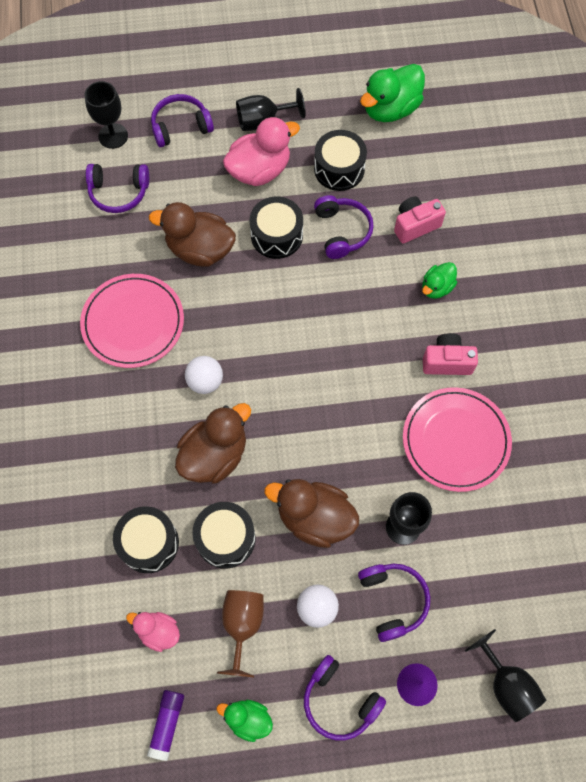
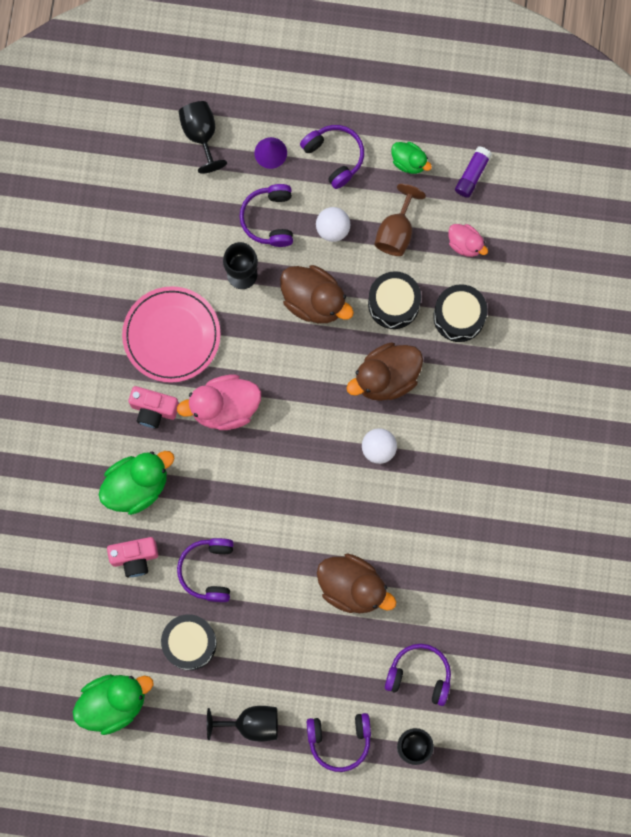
camera: 165 degrees left, 10 degrees up
(133, 323) = (433, 525): pink plate -> none
(259, 170) = (271, 663): pink duck -> pink duck (224, 407)
(276, 235) = (273, 583): black drum -> none
(436, 287) = (137, 486): green duck -> green duck, size x1.79

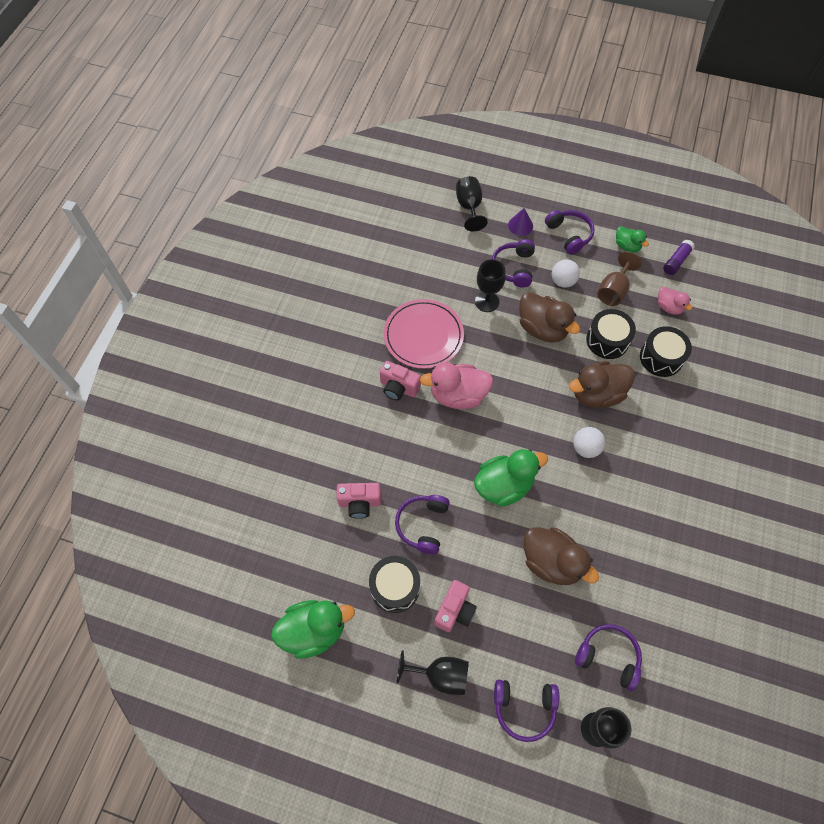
camera: 10 degrees right, 15 degrees down
(137, 486) = (373, 444): green duck -> green duck (504, 486)
(256, 656) = (455, 610): none -> pink camera

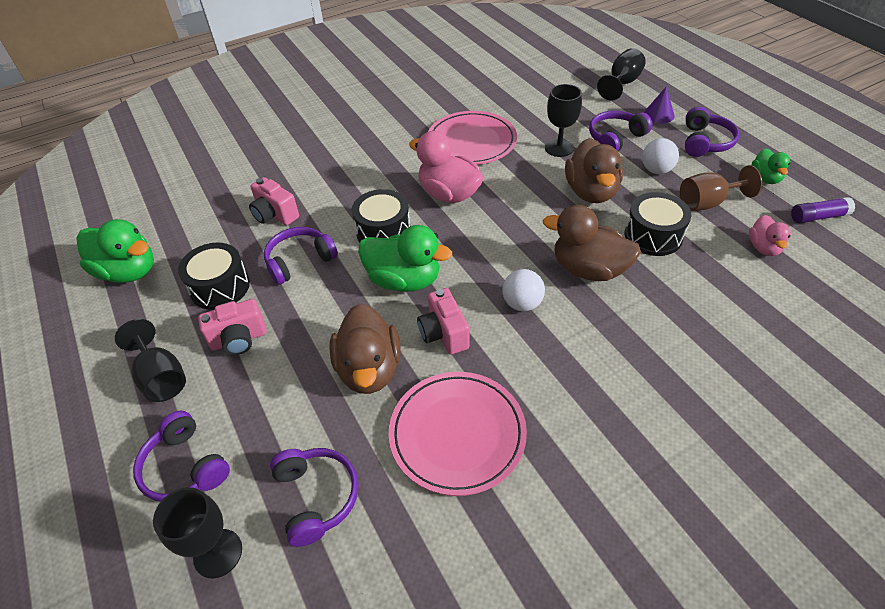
camera: 45 degrees right, 15 degrees down
(398, 388) = (406, 162): pink camera -> pink camera (444, 334)
(635, 559) = (457, 434): none -> pink plate
(661, 358) = (703, 283): black drum -> black drum (383, 231)

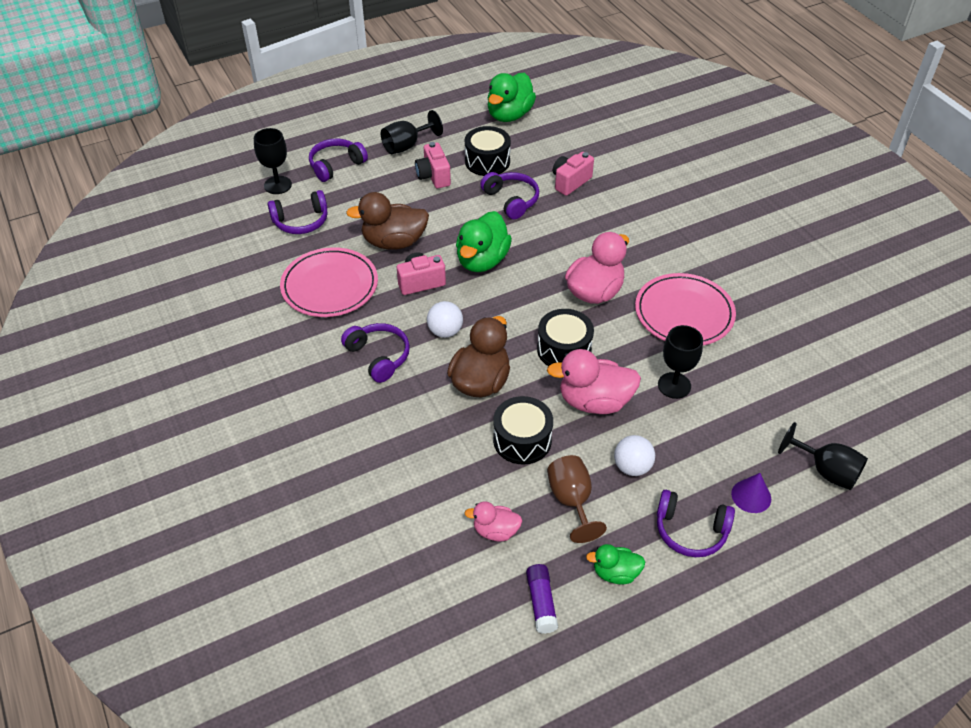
camera: 90 degrees right, 0 degrees up
(383, 231) = (544, 248): black drum -> black drum (564, 350)
(591, 192) = (594, 401): brown duck -> pink duck
(615, 138) = (695, 440): purple headphones -> purple headphones (378, 356)

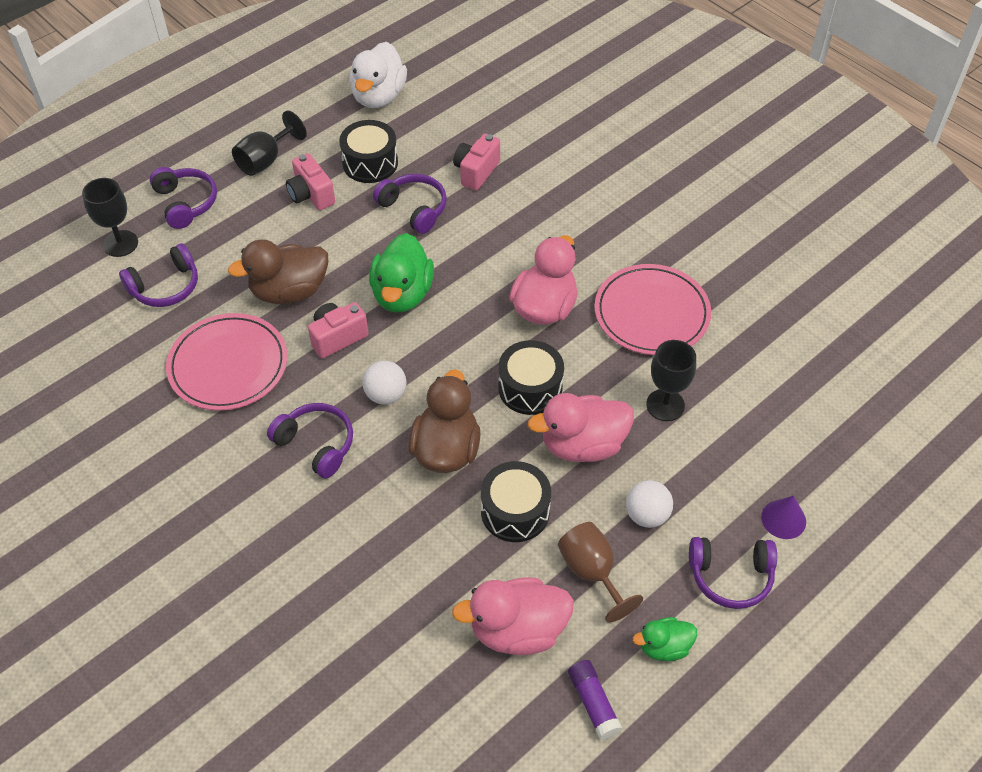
camera: 15 degrees left, 5 degrees up
(336, 165) = (186, 203): purple headphones -> purple headphones turned 120 degrees clockwise
(495, 531) = (517, 630): pink duck -> pink duck, size x1.79
(509, 115) = (378, 96): green duck -> white duck
(826, 471) = (854, 471): black goblet -> none

